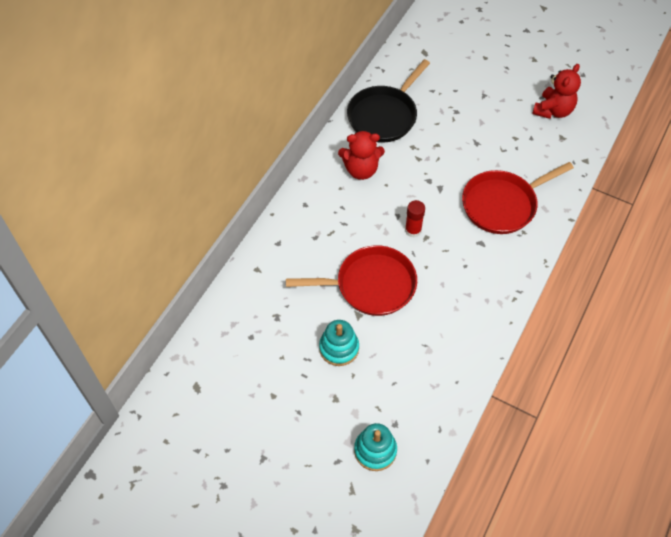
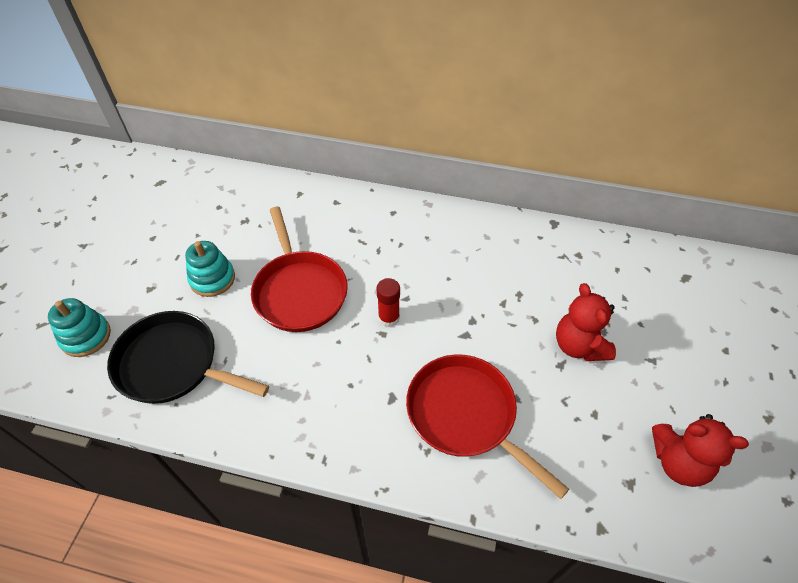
camera: 75 degrees right, 5 degrees down
(361, 170) = (460, 250): red teddy bear -> red teddy bear (579, 345)
(384, 115) = (554, 256): black pan -> black pan (173, 364)

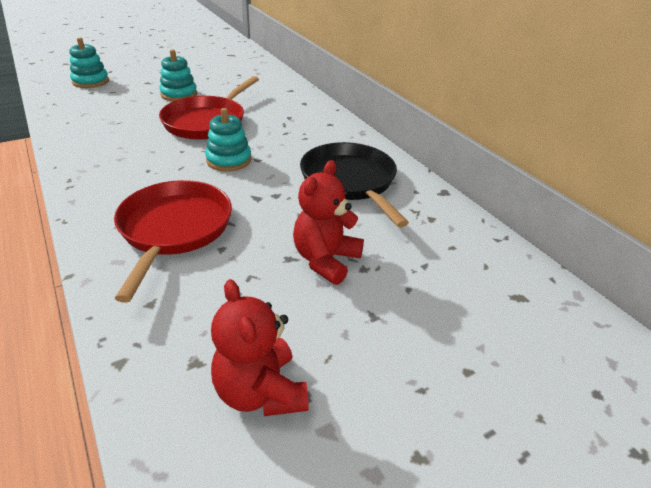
camera: 45 degrees right, 15 degrees down
(173, 364) = (97, 110): black pan -> black pan (350, 182)
(389, 318) = (229, 160): red glue stick -> turquoise stacking toy

